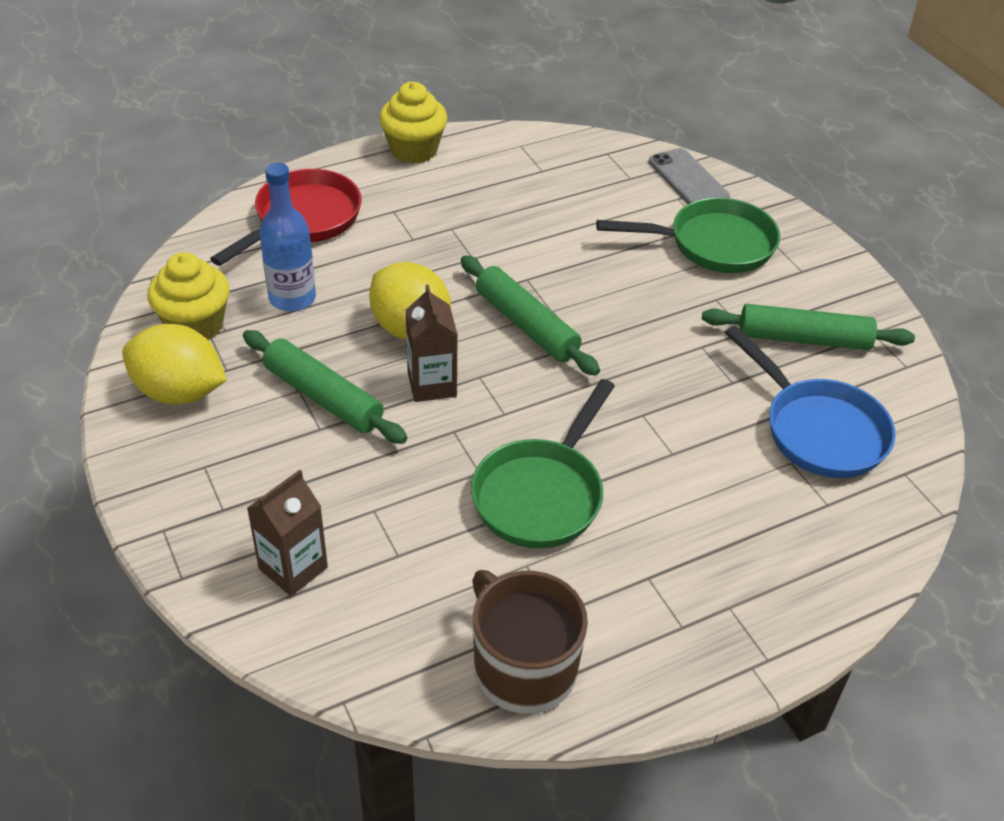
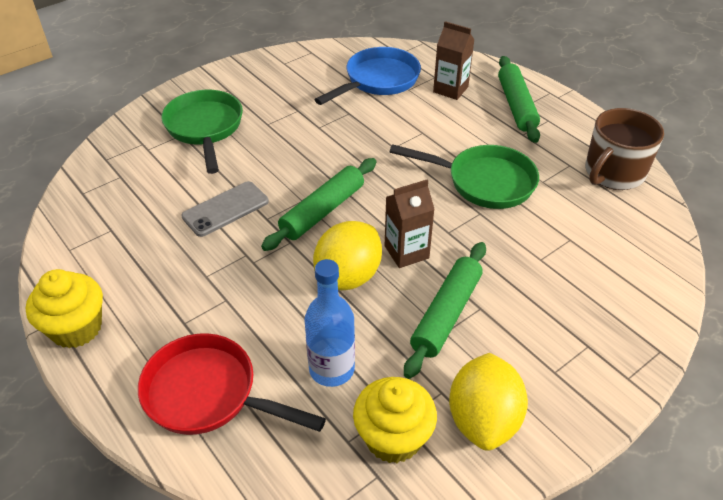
camera: 100 degrees left, 0 degrees up
(293, 568) = (613, 289): brown carton -> brown carton (450, 89)
(688, 179) = (121, 145): grey phone -> grey phone (225, 209)
(803, 339) = (298, 87): green rolling pin -> green rolling pin (516, 105)

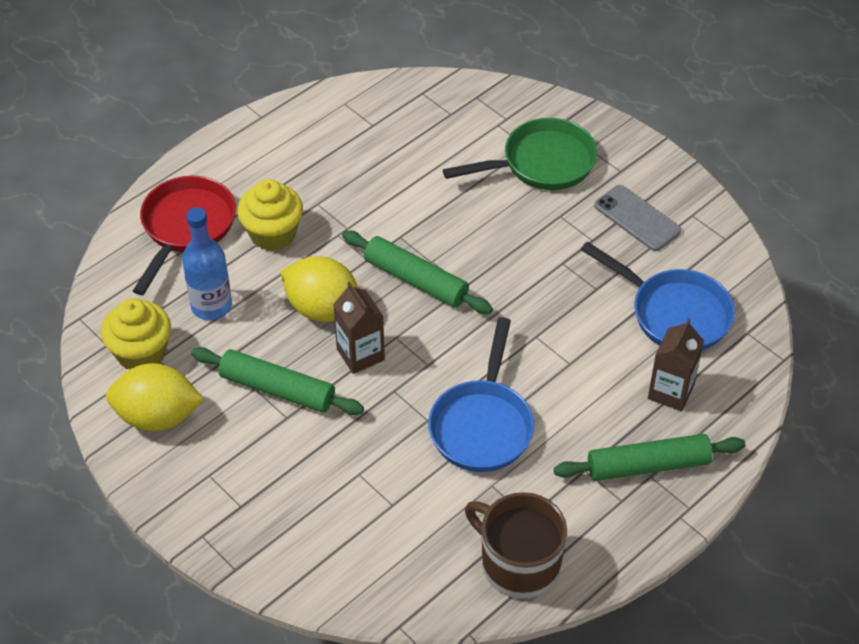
camera: 85 degrees right, 5 degrees up
(76, 328) = (253, 131): yellow cupcake -> yellow cupcake (273, 234)
(225, 209) = (410, 202): grey phone -> grey phone (637, 218)
(484, 182) = (482, 425): green pan -> blue pan

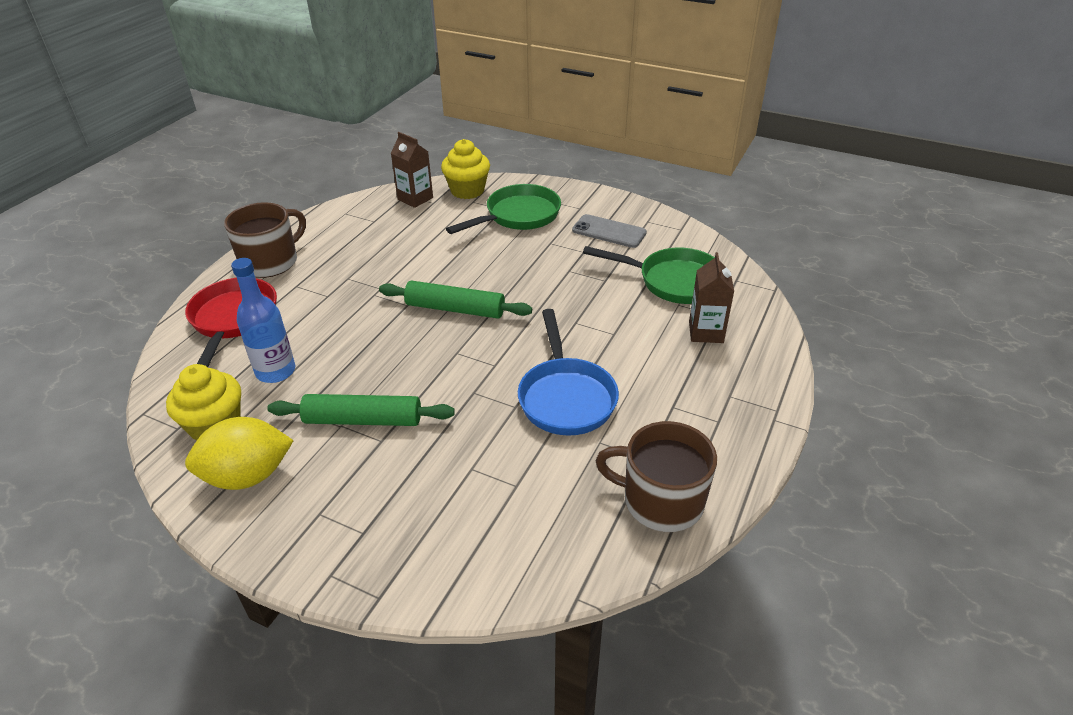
camera: 20 degrees left, 10 degrees down
(243, 156) = (270, 262): none -> brown mug
(273, 234) = (315, 307): yellow cupcake -> yellow cupcake (467, 190)
(322, 309) = (381, 348): yellow lemon -> none
(360, 354) = (430, 373): brown carton -> brown carton (415, 198)
(648, 465) = (723, 388): green rolling pin -> none
(674, 313) = (674, 281): blue pan -> green pan

